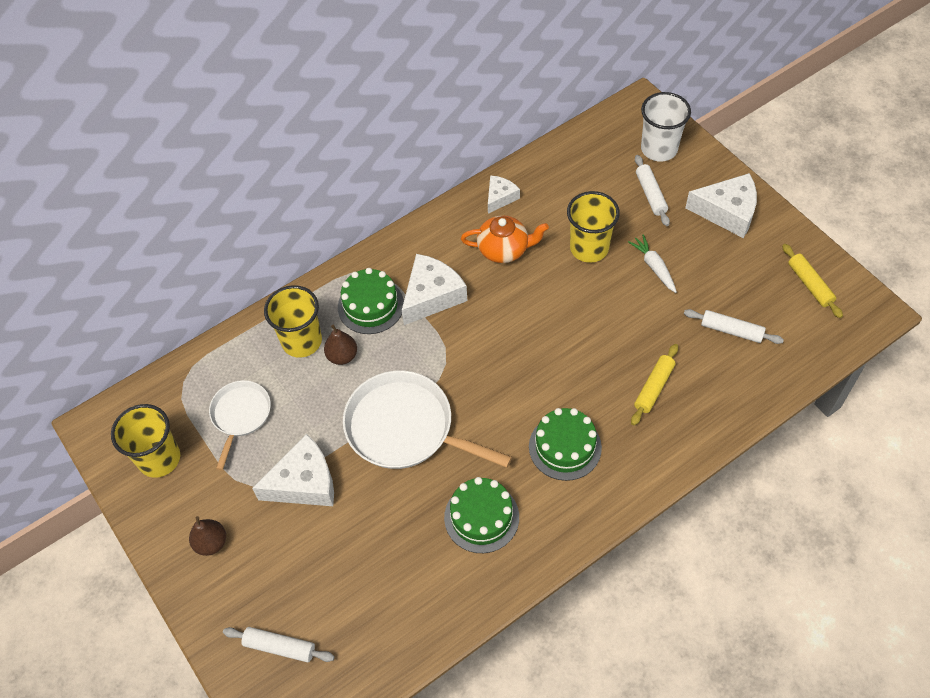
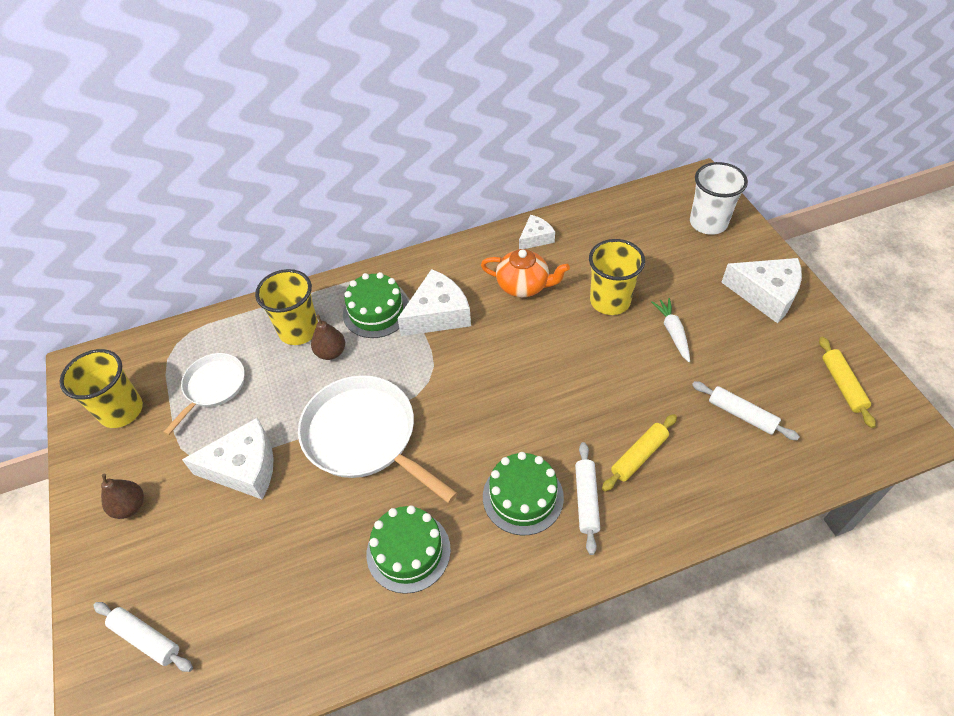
camera: 15 degrees right, 5 degrees down
(650, 194) = (688, 263): white rolling pin -> white rolling pin (586, 500)

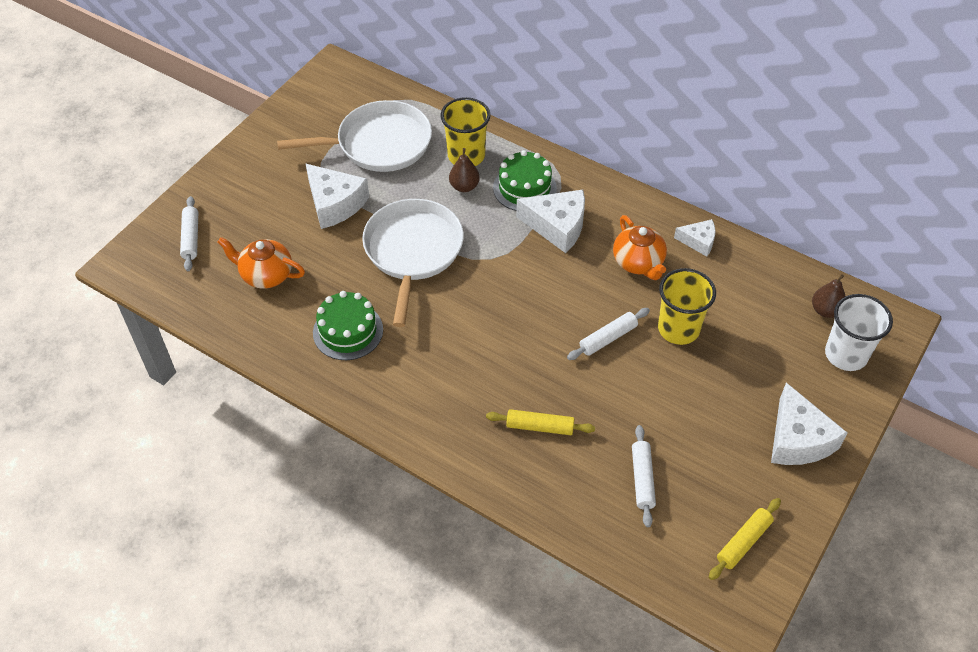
camera: 50 degrees right, 0 degrees up
(121, 410) = (321, 112): yellow cup -> none
(130, 506) = (262, 167): brown pear -> brown pear (825, 310)
(213, 386) = (379, 143): white pan -> white pan, size x1.73
(269, 588) = (266, 275): none -> orange teapot
(523, 497) = (443, 372): green cake -> none
(586, 500) = (472, 413): white rolling pin -> white rolling pin (608, 338)
(673, 332) = (686, 390): white carrot -> none

